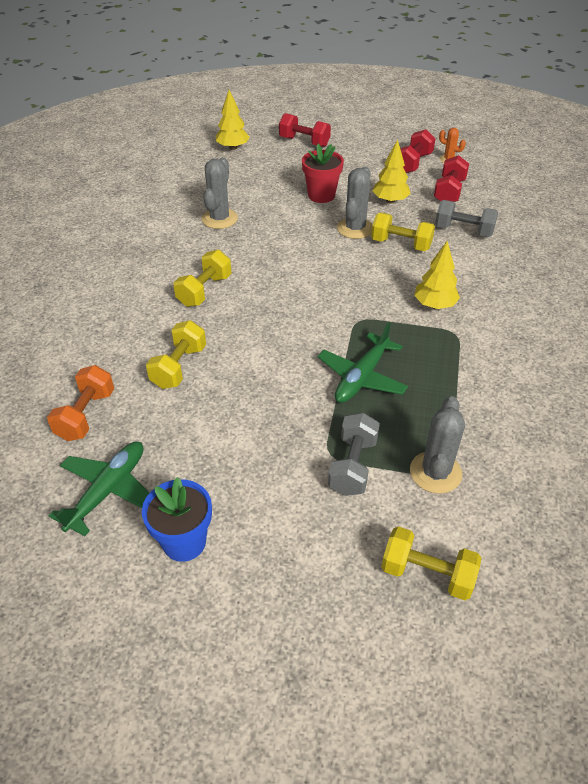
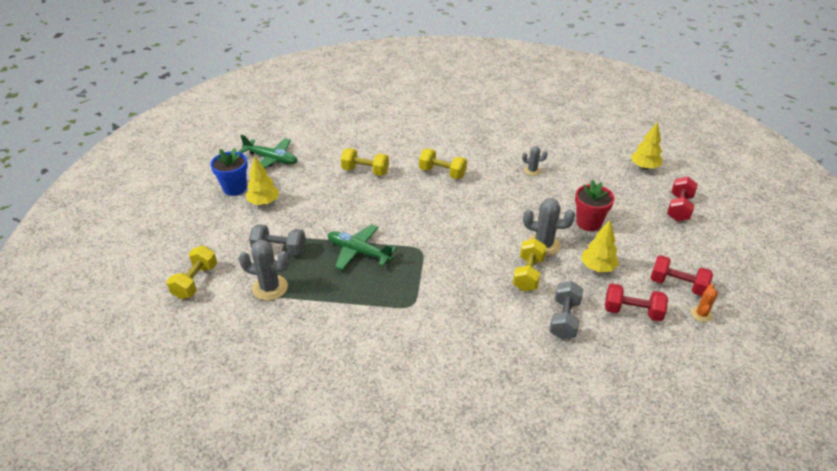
camera: 85 degrees right, 5 degrees down
(86, 415) = (325, 144): orange dumbbell -> none
(219, 219) = (532, 170): grey cactus -> grey cactus, size x0.57
(434, 305) = (446, 294): yellow tree -> yellow tree (264, 202)

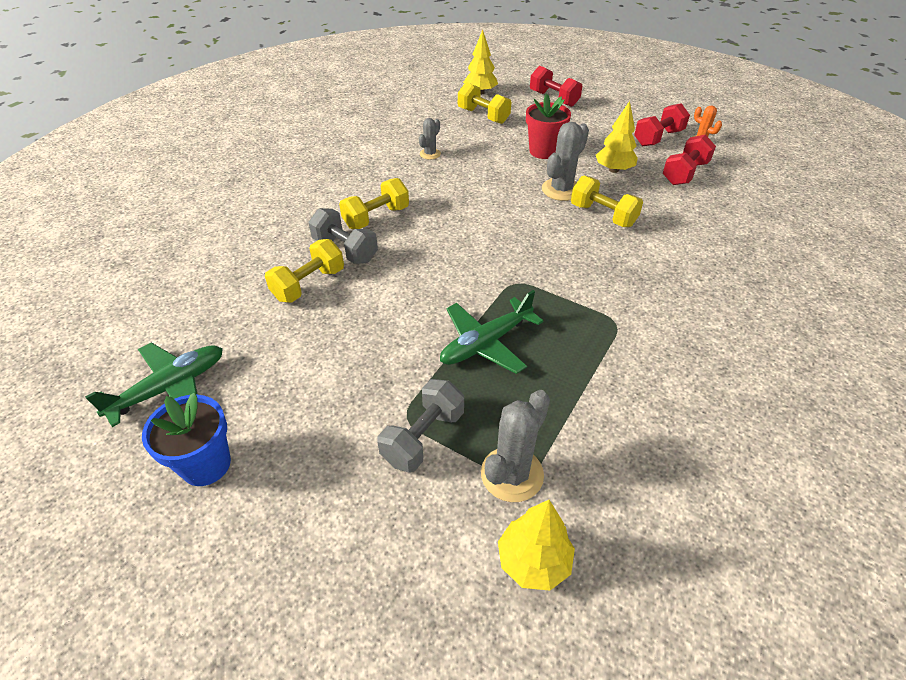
camera: 65 degrees left, 5 degrees up
(195, 281) = (438, 594): yellow dumbbell -> yellow dumbbell (483, 116)
(264, 202) = (284, 429): yellow tree -> yellow tree (533, 561)
(564, 319) = (681, 216): grey dumbbell -> grey dumbbell (345, 250)

